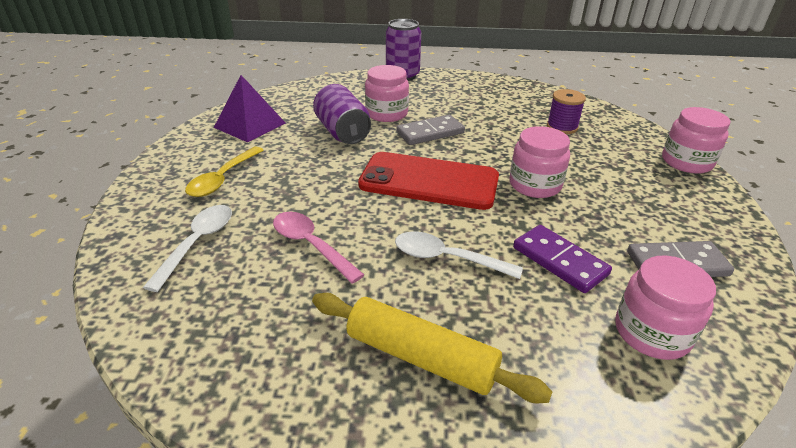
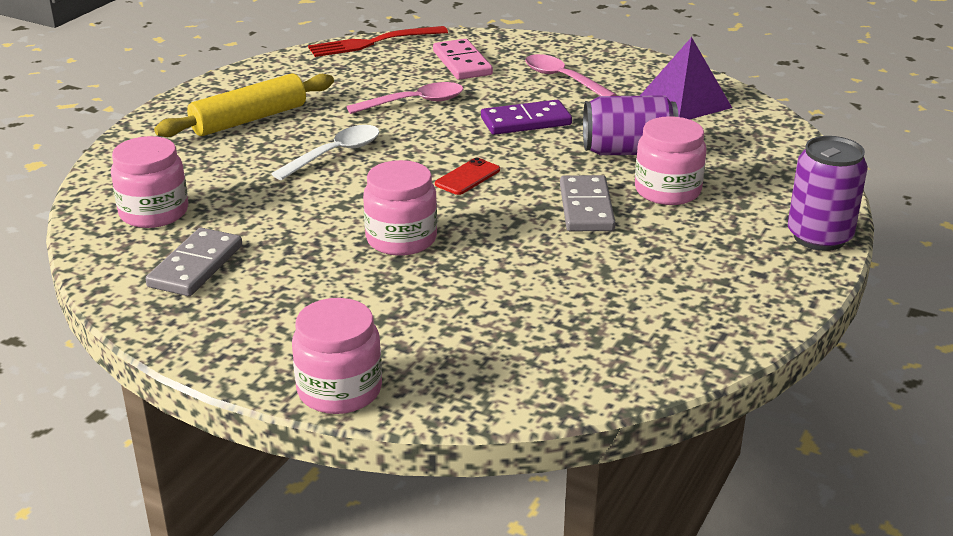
camera: 115 degrees right, 5 degrees down
(141, 336) = (373, 43): none -> red fork
(197, 243) = (462, 63): white spoon -> pink domino
(223, 179) = (563, 79): yellow spoon -> pink spoon
(429, 181) = (467, 177): red phone -> red phone, size x0.41
(559, 261) = (272, 205): purple domino -> purple domino (526, 122)
(562, 127) = (529, 322): purple spool -> none

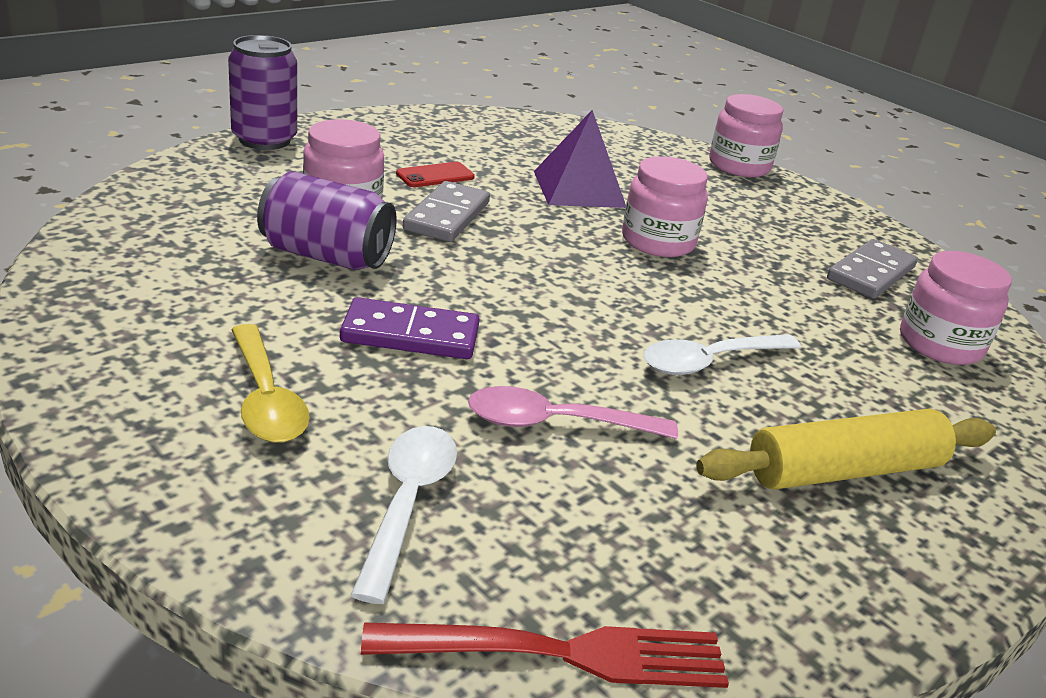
camera: 165 degrees left, 0 degrees up
(462, 63) = (407, 503): pink domino -> white spoon
(467, 177) = (550, 281): red phone -> red phone (435, 176)
(563, 79) = (266, 398): pink spoon -> yellow spoon
(685, 102) = (145, 297): purple pyramid -> purple pyramid (578, 189)

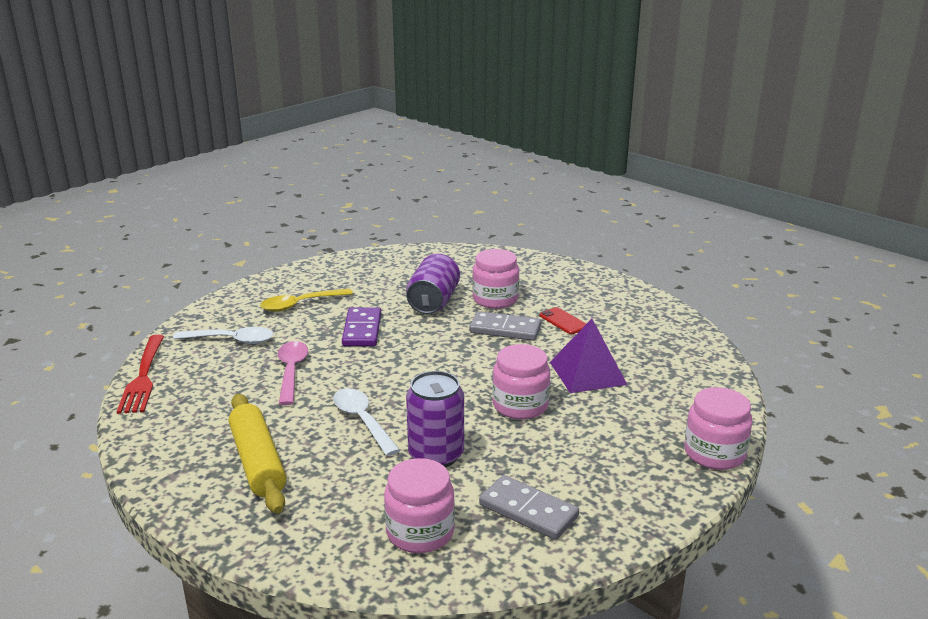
camera: 90 degrees right, 5 degrees down
(264, 140) = (569, 269): purple can -> purple can (436, 455)

